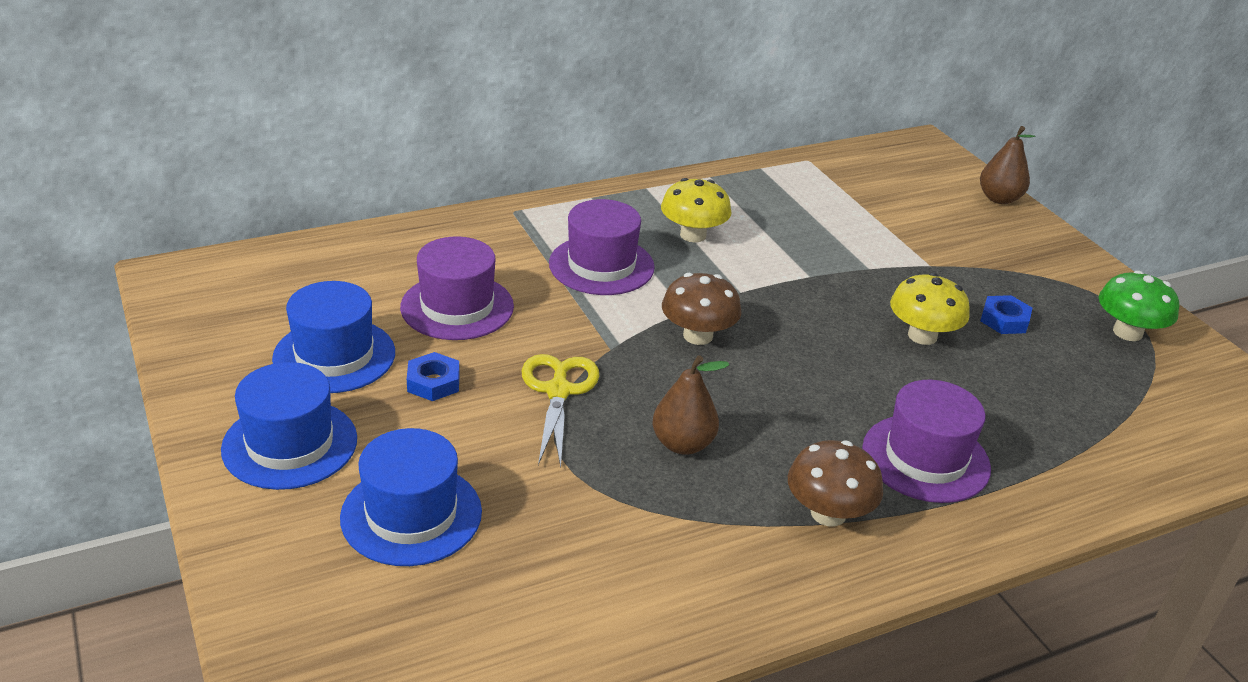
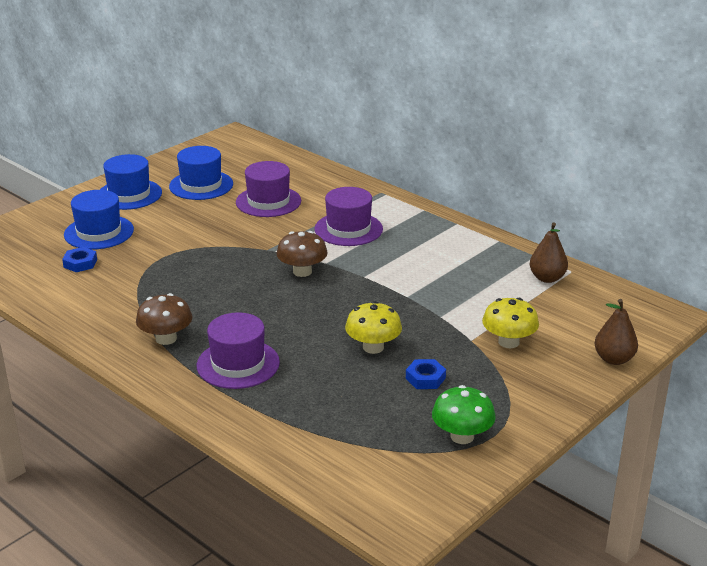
camera: 70 degrees right, 5 degrees down
(433, 382) = (198, 212): blue nut -> blue nut (80, 263)
(558, 391) = (216, 244): yellow scissors -> none
(683, 444) = (196, 286): brown pear -> brown pear (547, 278)
(693, 235) = (414, 249): yellow mushroom -> yellow mushroom (508, 342)

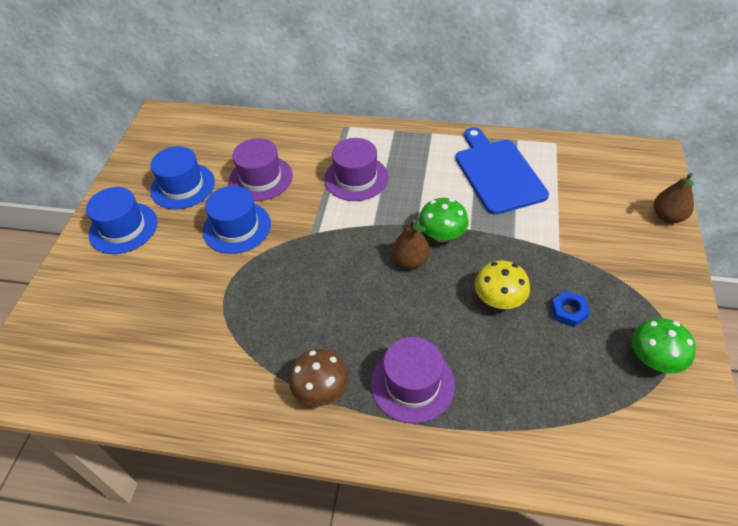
camera: 30 degrees left, 20 degrees up
(80, 263) = (151, 339): blue nut -> none
(99, 232) = (135, 290): blue hat -> blue hat (237, 227)
(302, 271) = (363, 244): brown mushroom -> none
(377, 291) = (442, 235): none -> green mushroom
(483, 271) = (498, 173): none -> blue cutting board
(508, 342) = (586, 238): yellow mushroom -> none
(547, 278) = (547, 158): brown pear -> brown pear (410, 261)

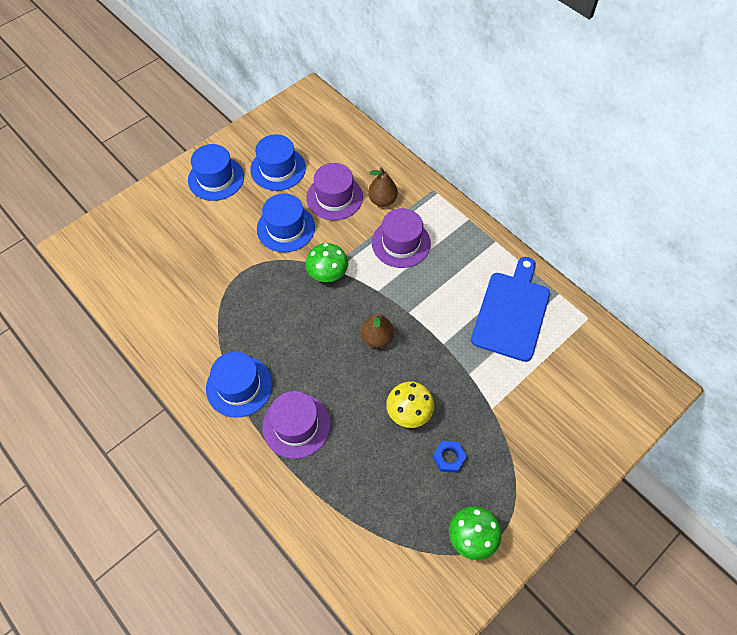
camera: 35 degrees right, 10 degrees up
(321, 390) = (239, 386): brown mushroom -> blue hat
(442, 235) = (418, 334): green mushroom -> green mushroom (327, 273)
(667, 216) = (609, 445): brown pear -> brown pear (382, 200)

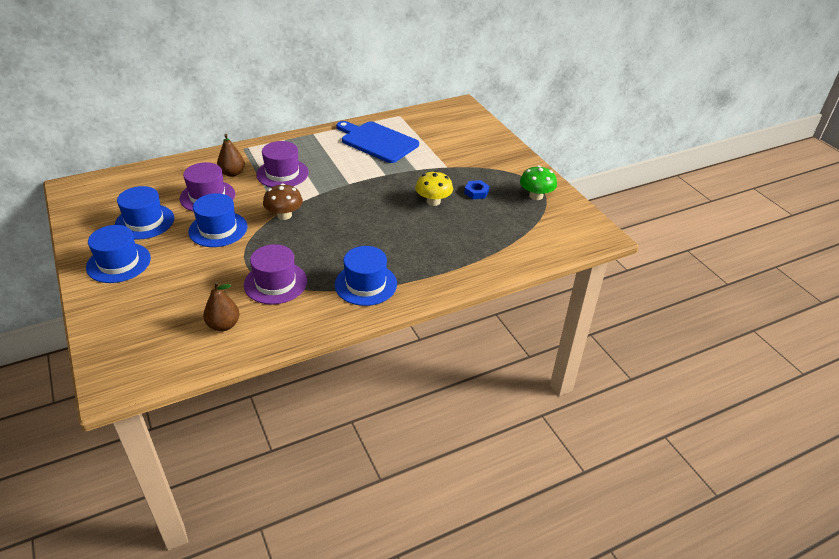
camera: 75 degrees left, 20 degrees down
(296, 425) = (418, 258): purple hat -> purple hat (275, 283)
(327, 273) = (284, 215): green mushroom -> brown mushroom
(377, 338) = (362, 203): brown pear -> brown pear (223, 325)

